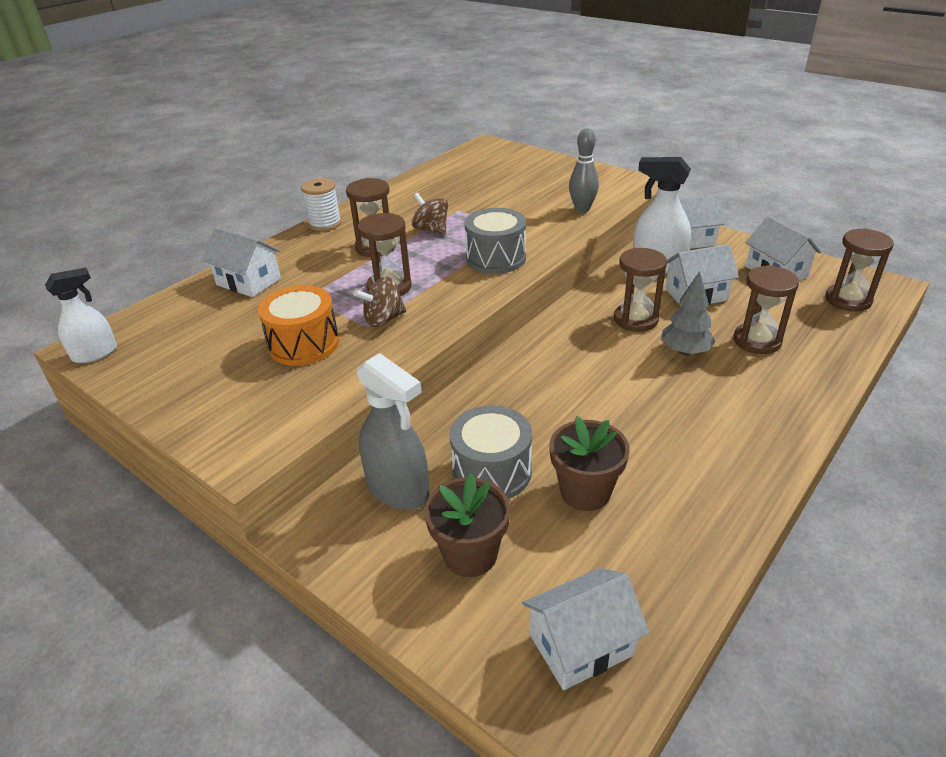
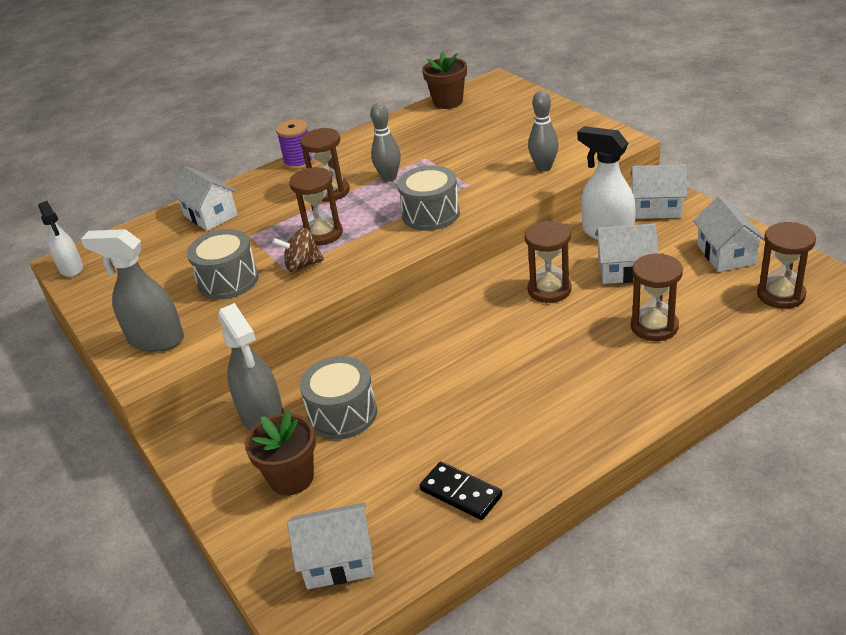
camera: 20 degrees right, 0 degrees up
(95, 354) = (71, 269): white spray bottle -> white spray bottle turned 75 degrees clockwise
(243, 418) = (155, 339): none -> grey spray bottle
(304, 344) = (228, 280): orange drum -> grey drum
(325, 224) = (299, 162): white spool -> purple spool
(431, 230) = (389, 178): brown spinning top -> grey bowling pin
(585, 492) = (409, 443): brown flower pot -> brown flower pot (448, 102)
(674, 536) = (461, 493): none -> black domino
(685, 351) = (576, 328): grey tree -> none

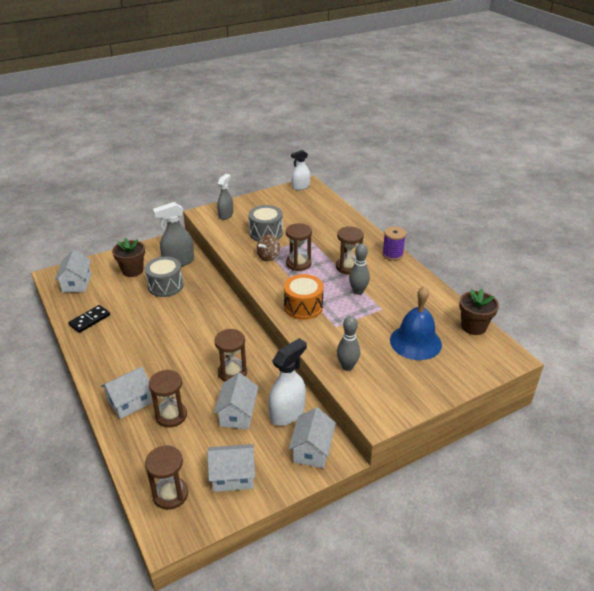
camera: 90 degrees right, 0 degrees up
(155, 339) = (226, 215): grey spray bottle -> grey spray bottle, size x0.66
(210, 215) = (337, 224): white house -> white house (130, 402)
(302, 265) = (268, 256): brown spinning top -> brown spinning top turned 135 degrees counterclockwise
(431, 214) = (303, 307): grey drum -> orange drum
(485, 131) = (415, 342): none -> blue bell

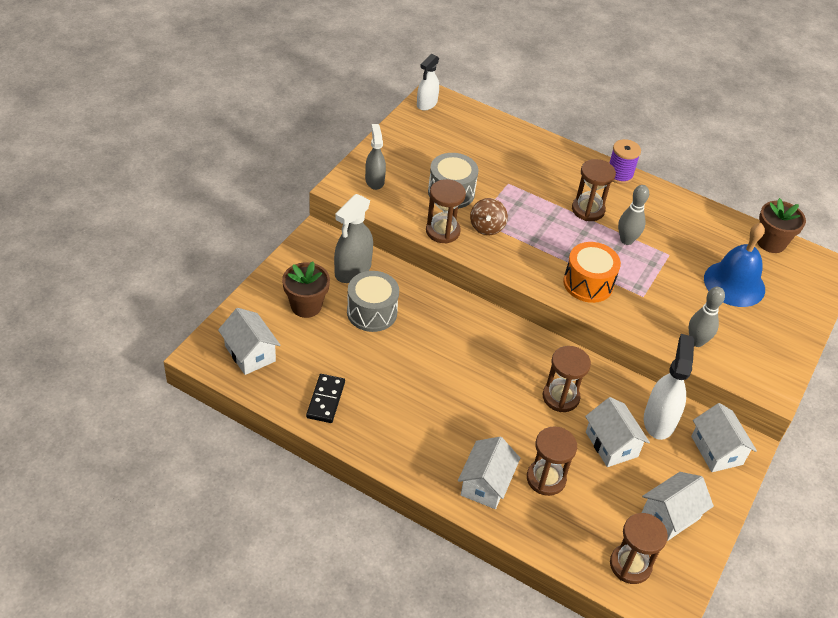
camera: 35 degrees left, 10 degrees up
(298, 263) = (530, 225): brown hourglass -> brown hourglass (442, 231)

